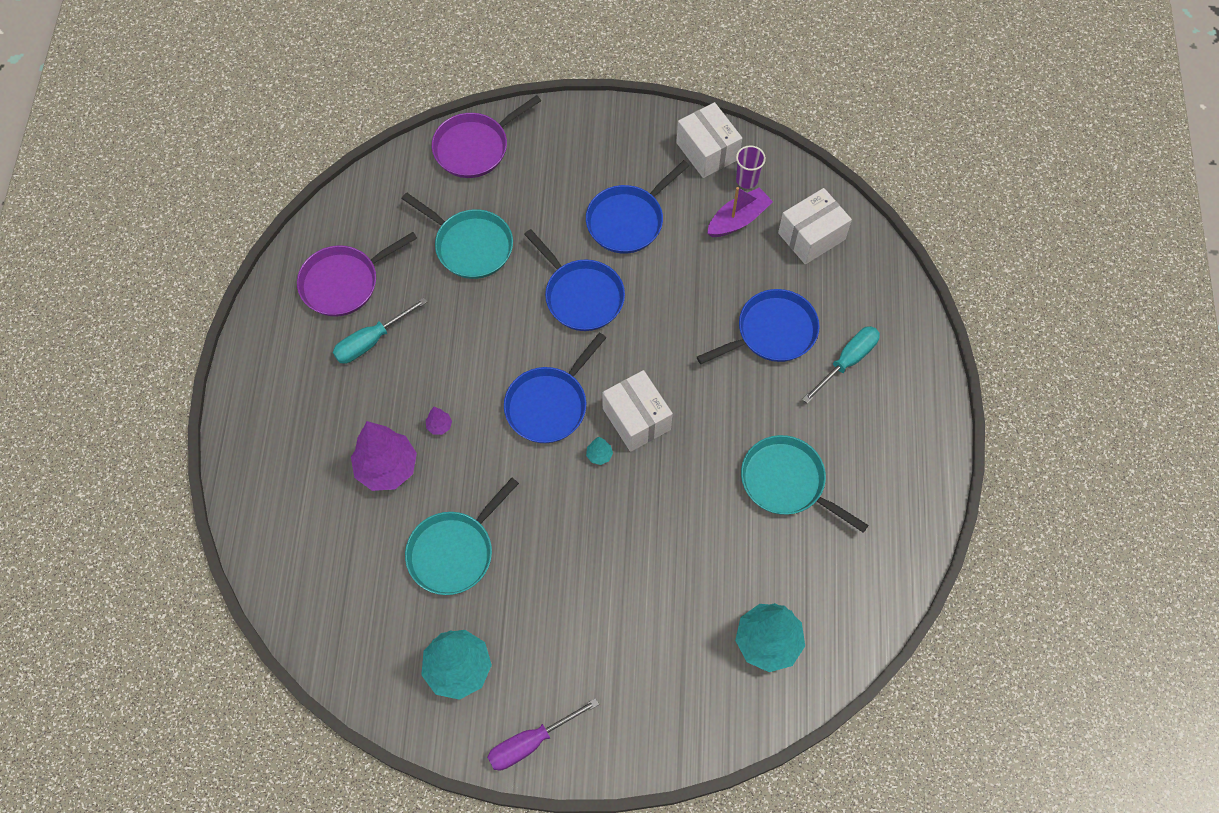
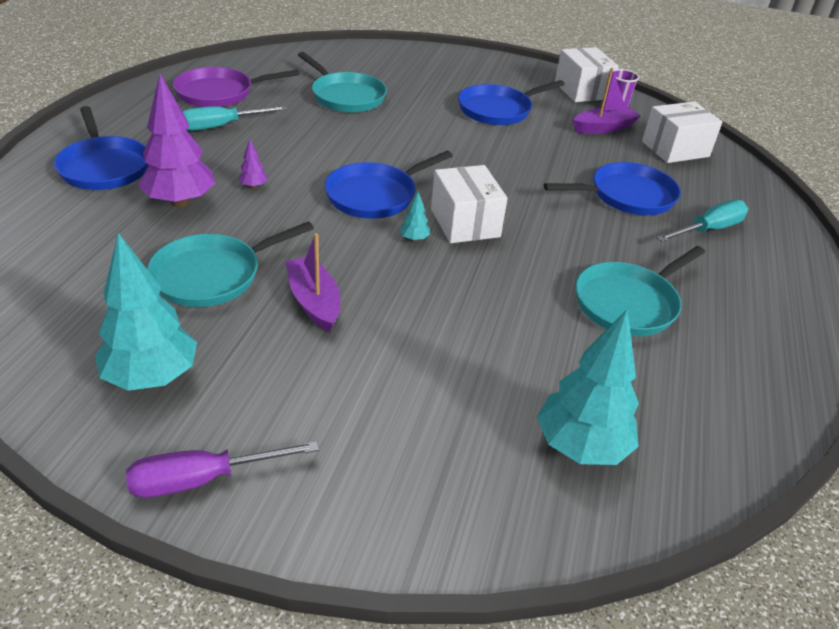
camera: 10 degrees right, 25 degrees down
(475, 147) = (376, 54): purple pan -> none
(543, 557) = (314, 302): none -> purple boat
(581, 295) = (437, 139): blue pan -> blue pan (104, 167)
(787, 482) = (629, 303): turquoise pan -> turquoise pan turned 90 degrees counterclockwise

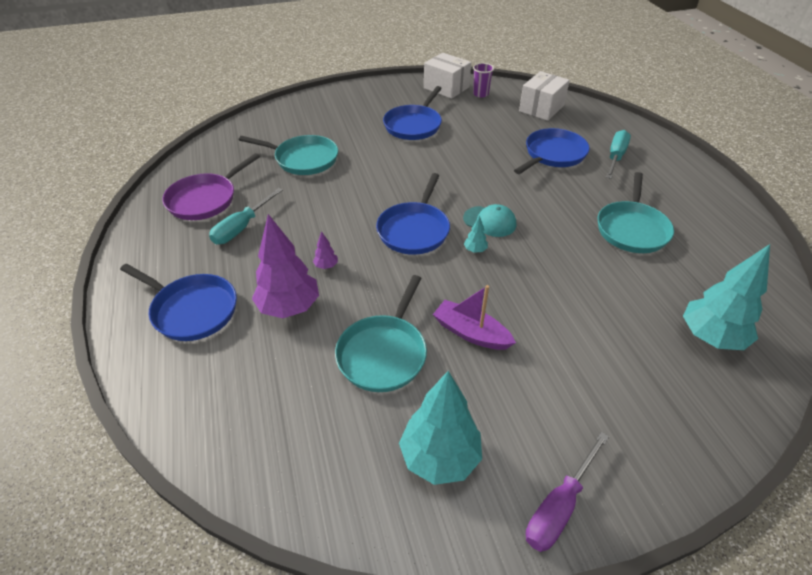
camera: 30 degrees left, 5 degrees up
(465, 223) = (490, 221): white box -> turquoise cap
(603, 128) = (488, 111): purple boat -> none

